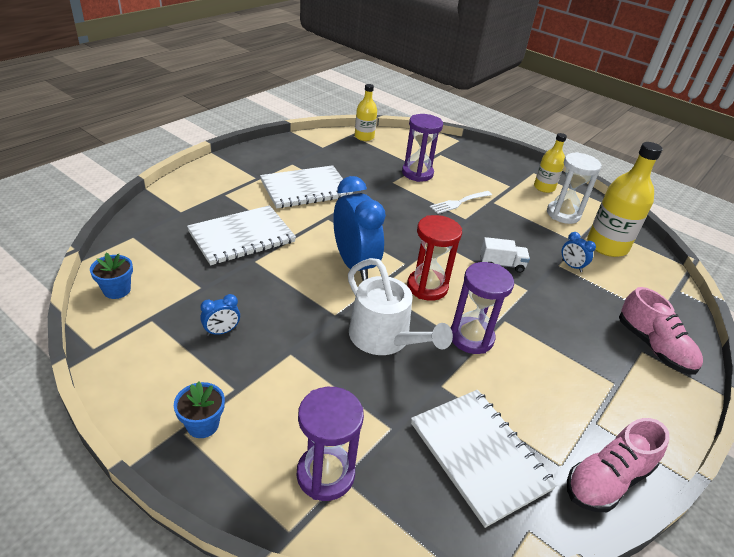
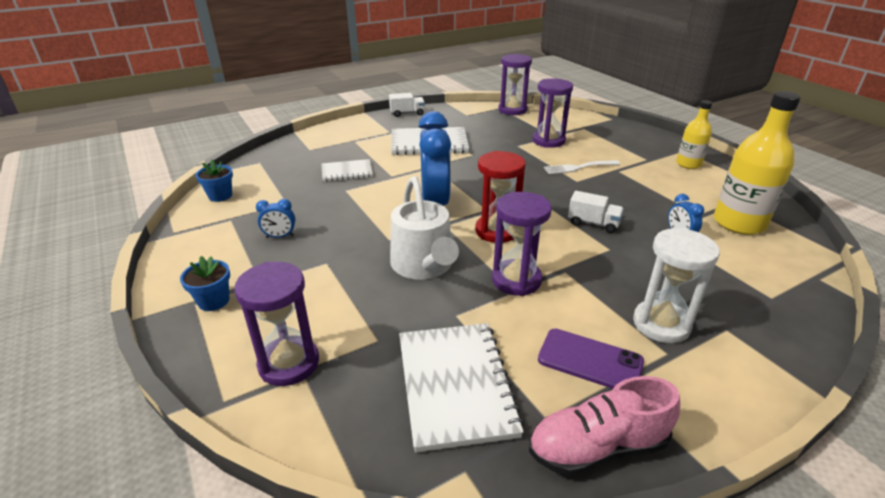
camera: 25 degrees right, 5 degrees down
(242, 237) = (347, 172): white notebook -> white notebook, size x0.59
(260, 150) = (407, 113): none -> white truck
(364, 137) = (512, 110): yellow bottle -> purple hourglass
(563, 214) = (698, 189): white hourglass -> white hourglass (661, 324)
(565, 404) = (590, 360): none -> purple phone
(653, 347) = (746, 328): pink shoe -> none

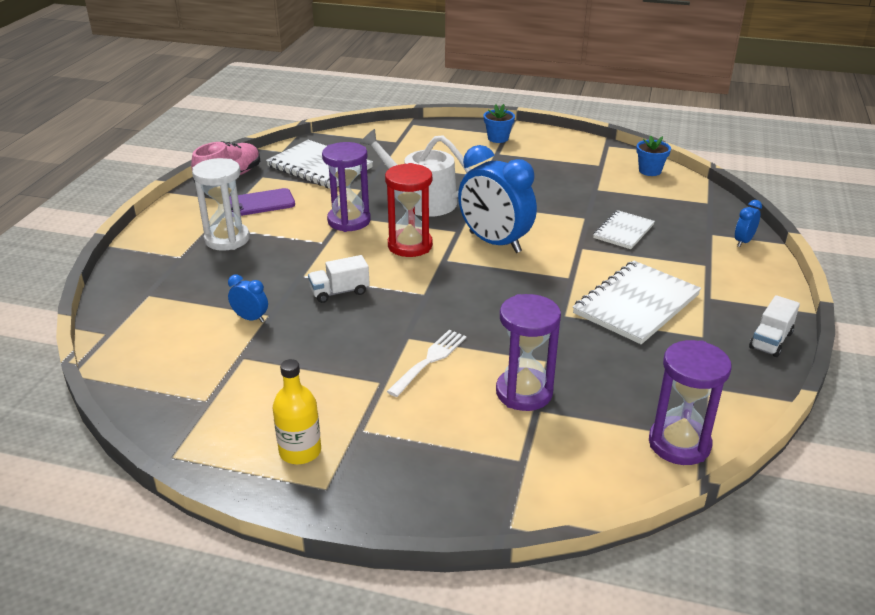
camera: 135 degrees right, 0 degrees up
(280, 236) = (544, 172): blue clock -> blue clock (743, 241)
(289, 363) = (410, 141): purple hourglass -> none
(739, 223) = (195, 366): yellow bottle -> none

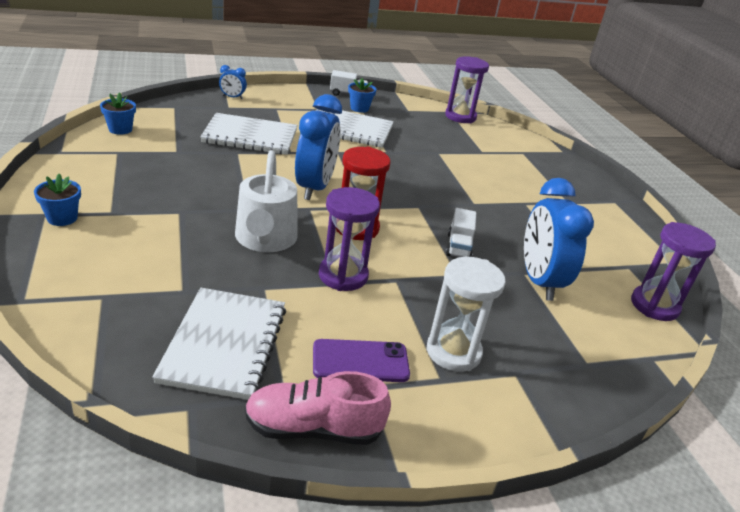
camera: 125 degrees left, 0 degrees up
(250, 318) = (539, 281): blue clock -> blue clock, size x2.29
(259, 203) = (360, 361): purple phone -> purple phone turned 45 degrees counterclockwise
(300, 451) = (608, 217): yellow bottle -> none
(339, 292) = (458, 246): white truck -> white truck turned 60 degrees clockwise
(429, 361) = (486, 190): white fork -> none
(524, 392) = (474, 157): purple hourglass -> purple hourglass (654, 306)
(623, 231) = (250, 137): white notebook -> white notebook, size x1.70
(712, 335) = (359, 108): none -> blue flower pot

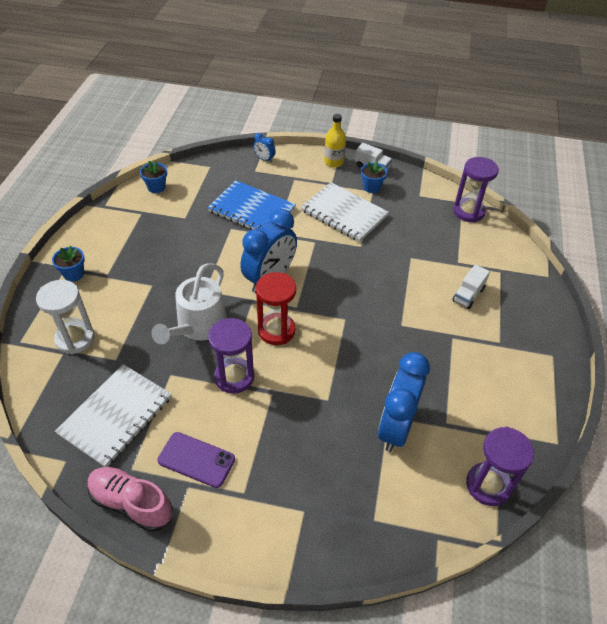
camera: 30 degrees right, 15 degrees up
(250, 137) = (251, 210): white notebook -> blue notebook
(307, 94) = (333, 162): none -> yellow bottle
(453, 352) = (270, 474): white hourglass -> white hourglass (75, 339)
(458, 246) = (350, 371): white truck -> white truck (468, 295)

